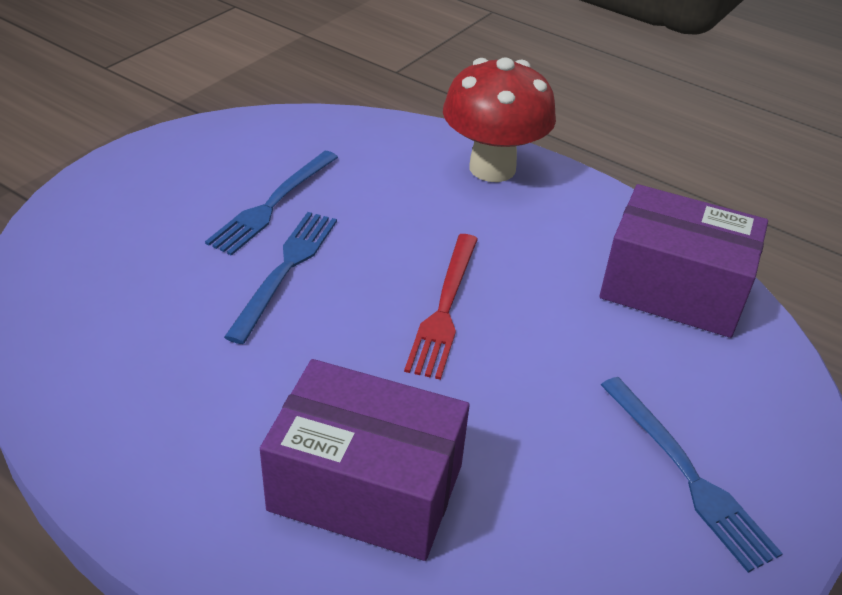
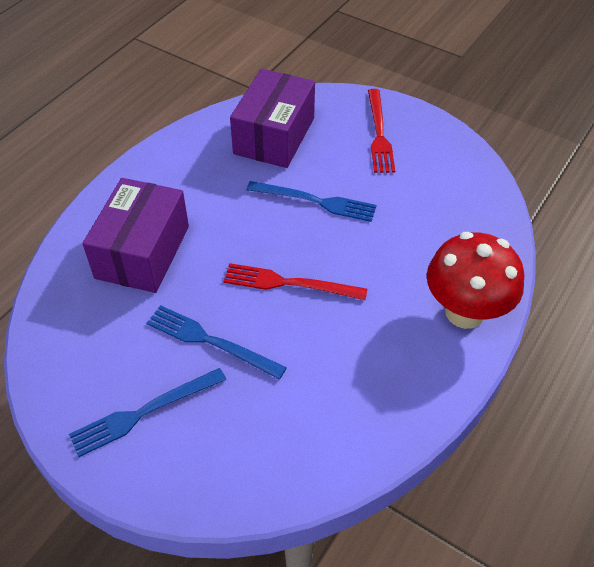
camera: 90 degrees right, 10 degrees up
(156, 195) = (379, 134): none -> red fork
(273, 204) = (382, 188): blue fork -> blue fork (210, 341)
(673, 288) = (330, 431): purple box -> purple box (274, 136)

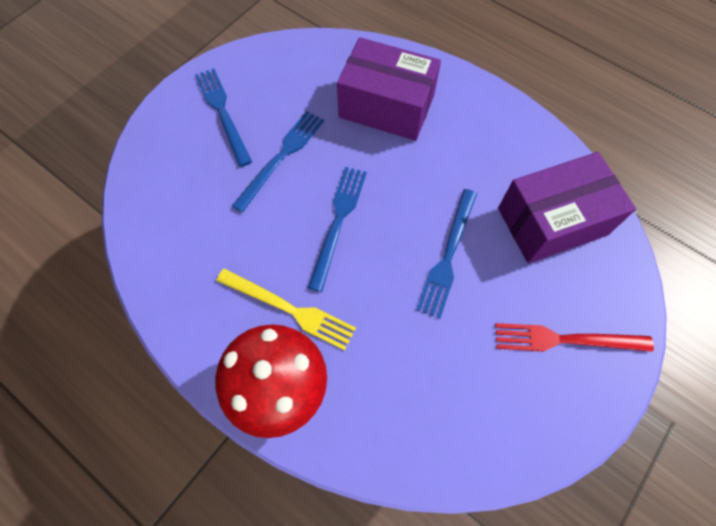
camera: 95 degrees right, 15 degrees up
(274, 136) = (552, 221): purple box -> purple box turned 45 degrees counterclockwise
(289, 283) = (338, 222): red fork -> blue fork
(388, 314) = (289, 309): none -> yellow fork

